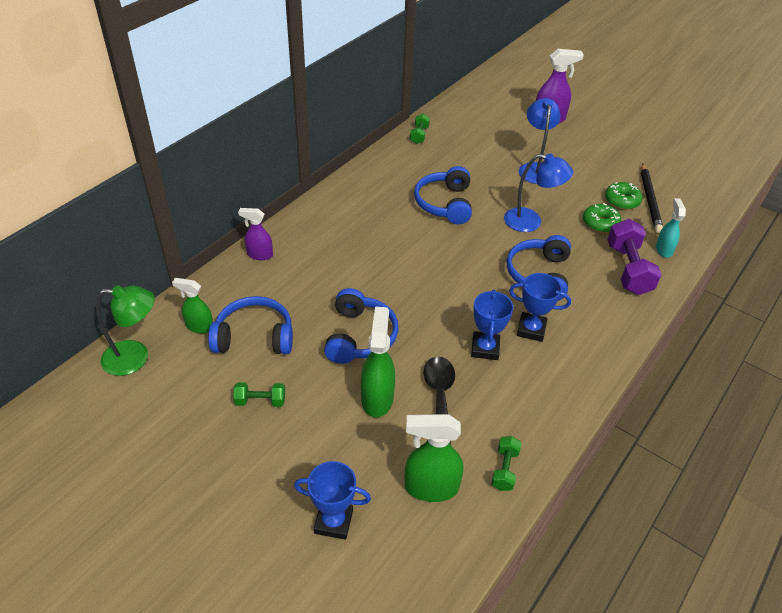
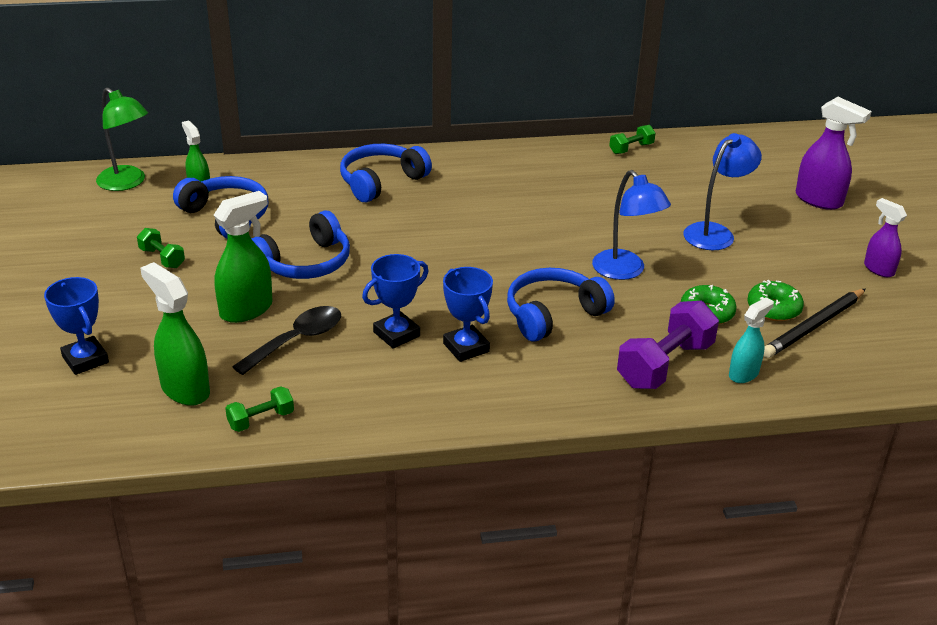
camera: 45 degrees right, 10 degrees down
(259, 255) = (322, 166): purple spray bottle -> purple spray bottle (878, 269)
(445, 204) = (557, 213): blue headphones -> blue headphones (381, 182)

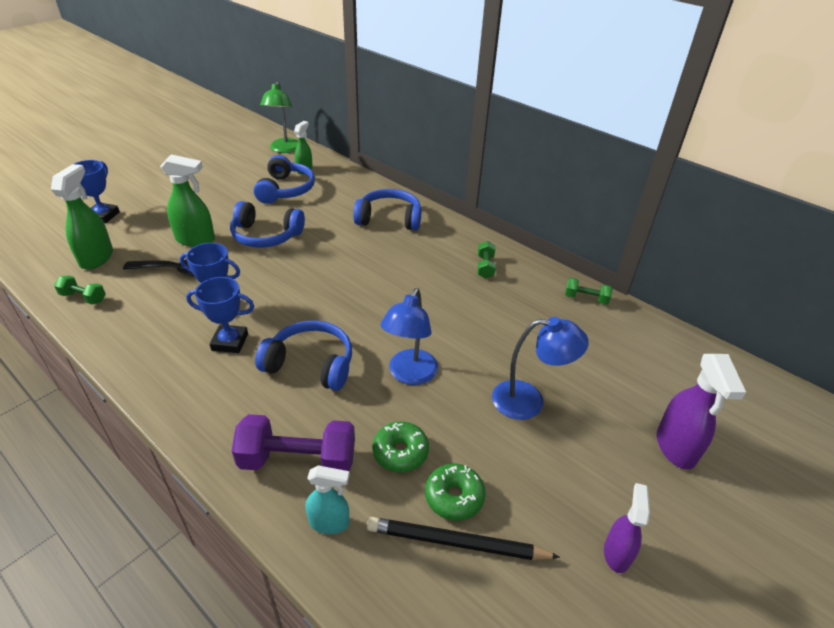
camera: 50 degrees right, 5 degrees up
(162, 258) = (222, 191): green dumbbell -> green dumbbell (485, 267)
(466, 347) = (230, 342): blue trophy -> blue trophy turned 75 degrees clockwise

